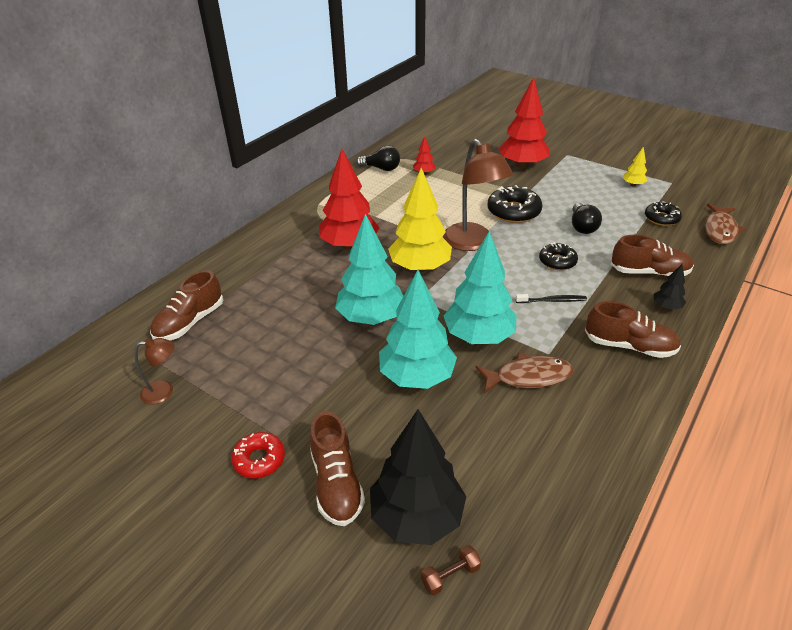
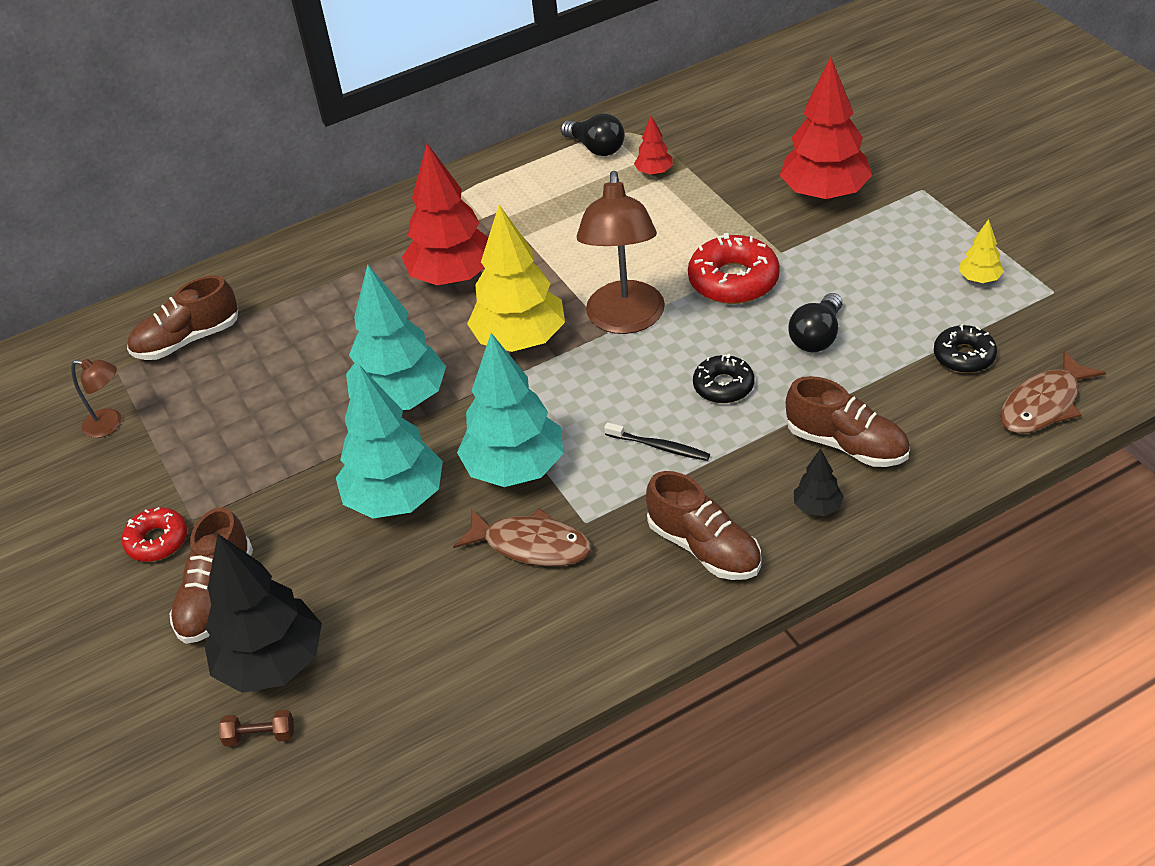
camera: 30 degrees right, 5 degrees up
(513, 211) = (733, 280): black donut -> red donut

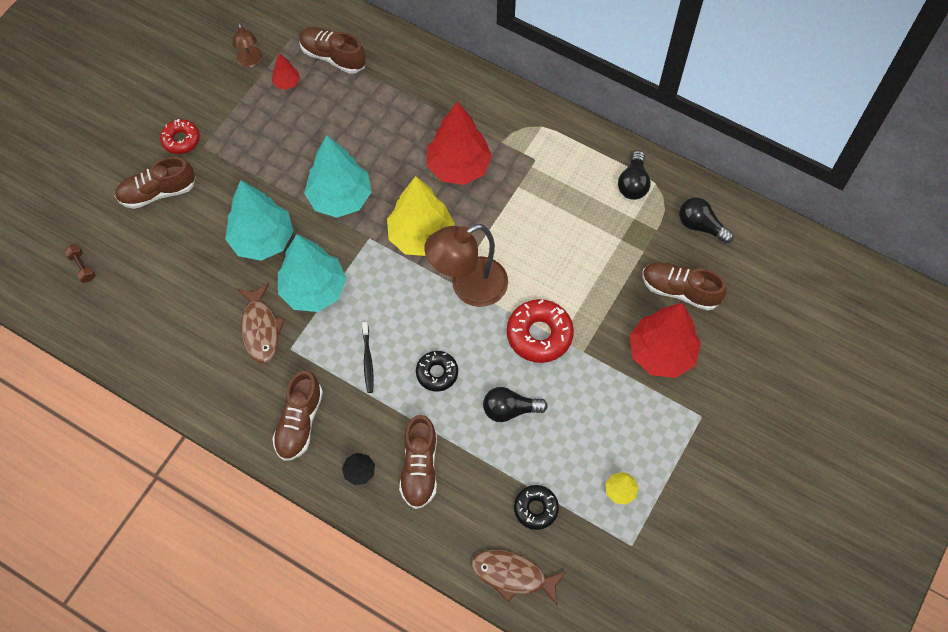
camera: 55 degrees right, 20 degrees up
(272, 663) = (127, 245): black tree -> none
(654, 172) = (626, 233): red tree -> red tree (287, 83)
(688, 117) = (700, 226): none -> black light bulb
(756, 156) = (680, 290): none -> brown shoe

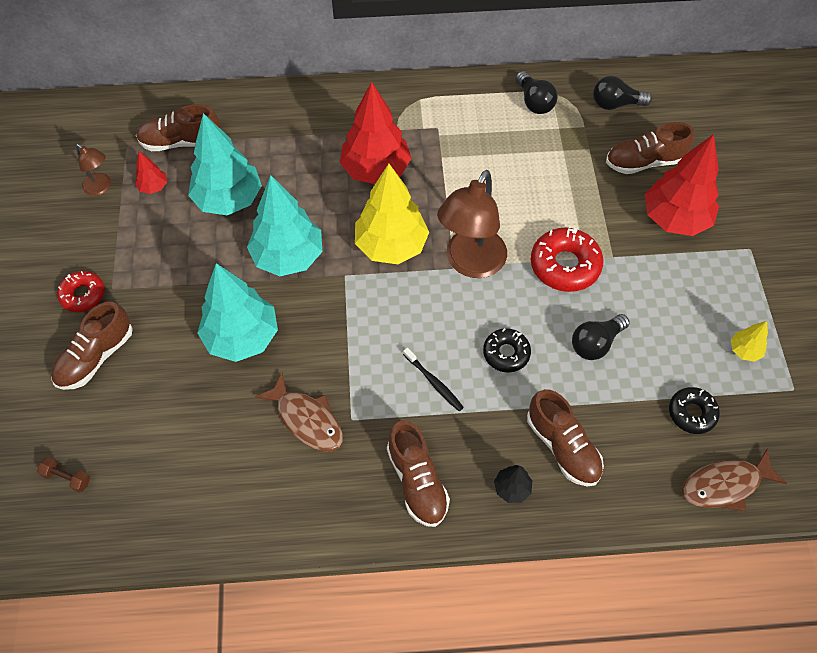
camera: 35 degrees left, 5 degrees down
(313, 290) = (330, 352): turquoise tree -> turquoise tree (228, 199)

